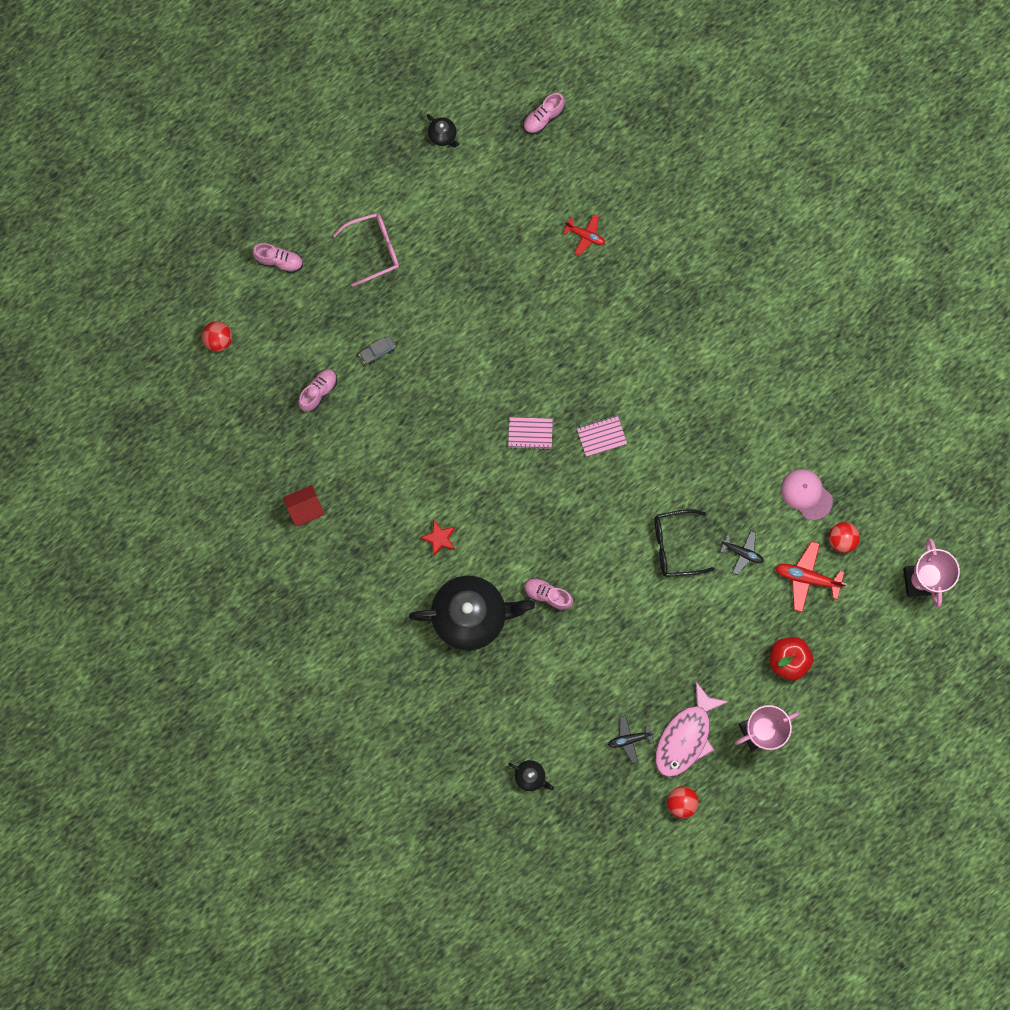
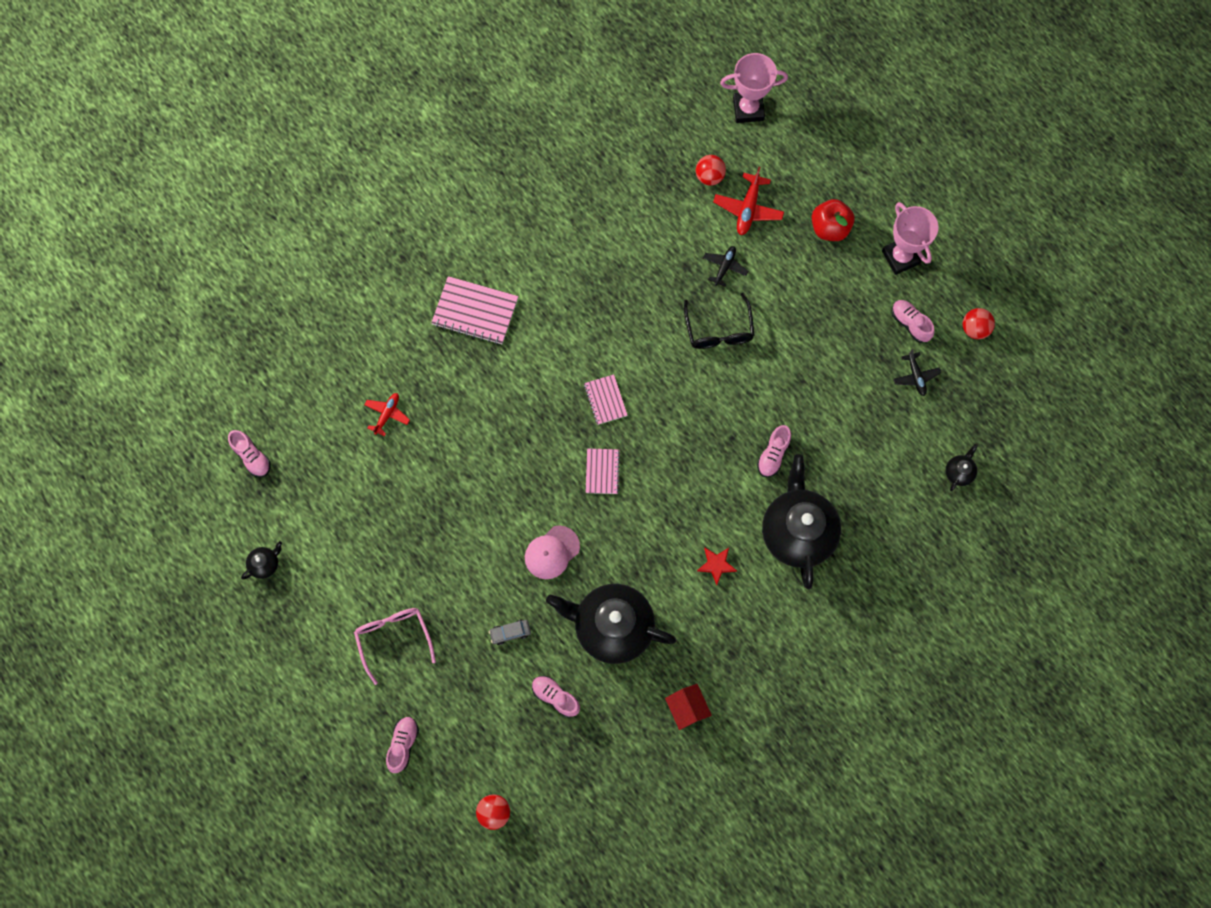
camera: 90 degrees left, 5 degrees down
(378, 351) = (510, 632): grey car -> grey car turned 105 degrees clockwise
(382, 442) = (612, 627): none -> black teapot
(685, 736) = (910, 323): pink fish -> pink shoe
(690, 313) = (475, 311): none -> pink notebook
(806, 494) = (664, 207): pink cap -> pink cap (552, 552)

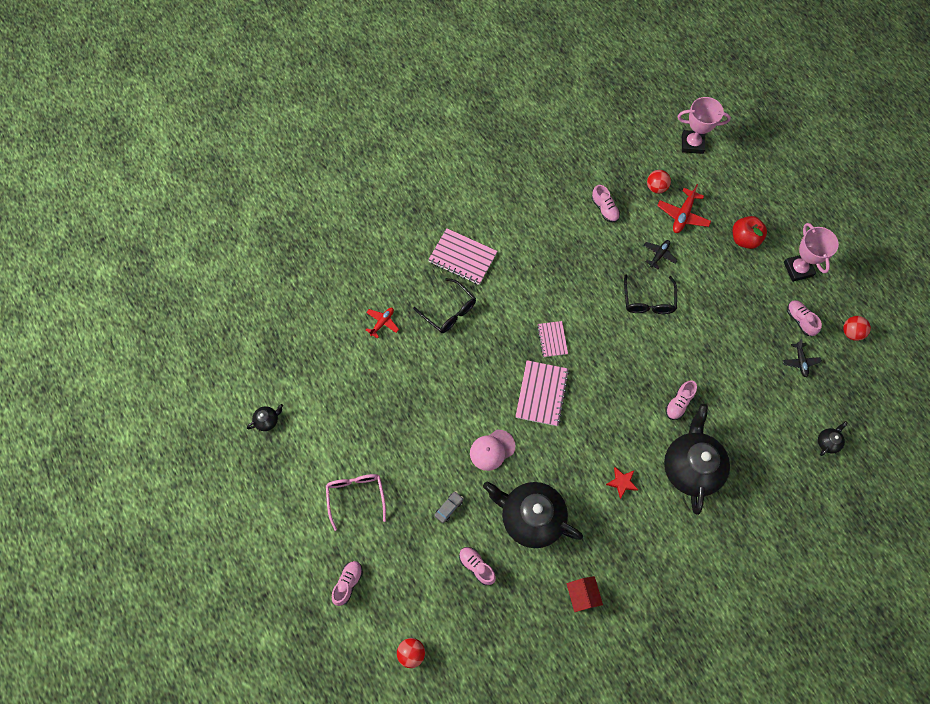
camera: 10 degrees right, 5 degrees down
(252, 457) = (274, 337): pink shoe -> pink shoe (604, 209)
(470, 385) = (449, 311): none -> black glasses
(510, 632) = (449, 508): grey car -> grey car turned 135 degrees clockwise
(602, 471) = (541, 394): pink notebook -> pink notebook, size x1.68

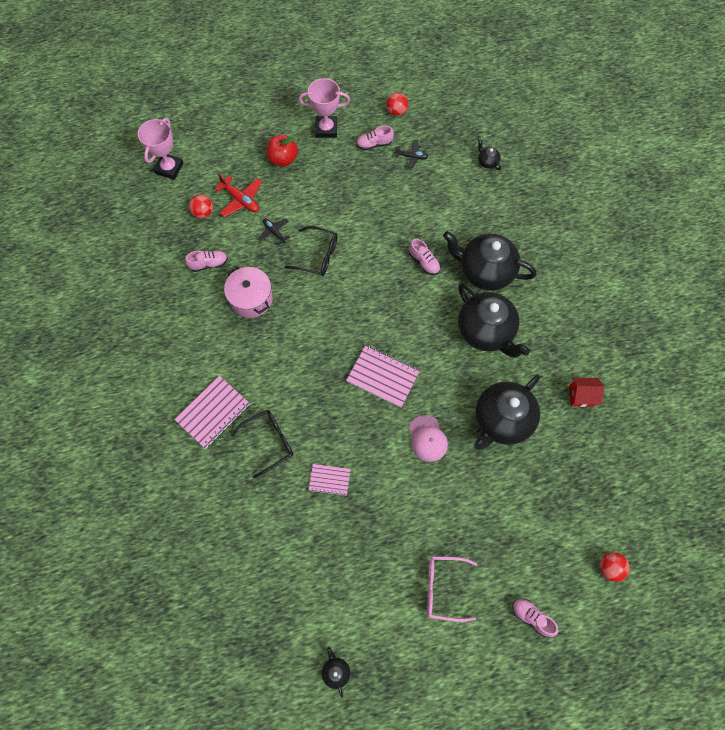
camera: 75 degrees left, 0 degrees up
(382, 323) = (260, 515): red plane -> none
(449, 508) = (476, 495): grey car -> none
(476, 566) = (538, 483): pink shoe -> none
(552, 339) = (330, 351): pink notebook -> pink notebook (329, 480)
(582, 255) = (251, 299): none -> pink pot
(622, 482) = (486, 331): red star -> black teapot

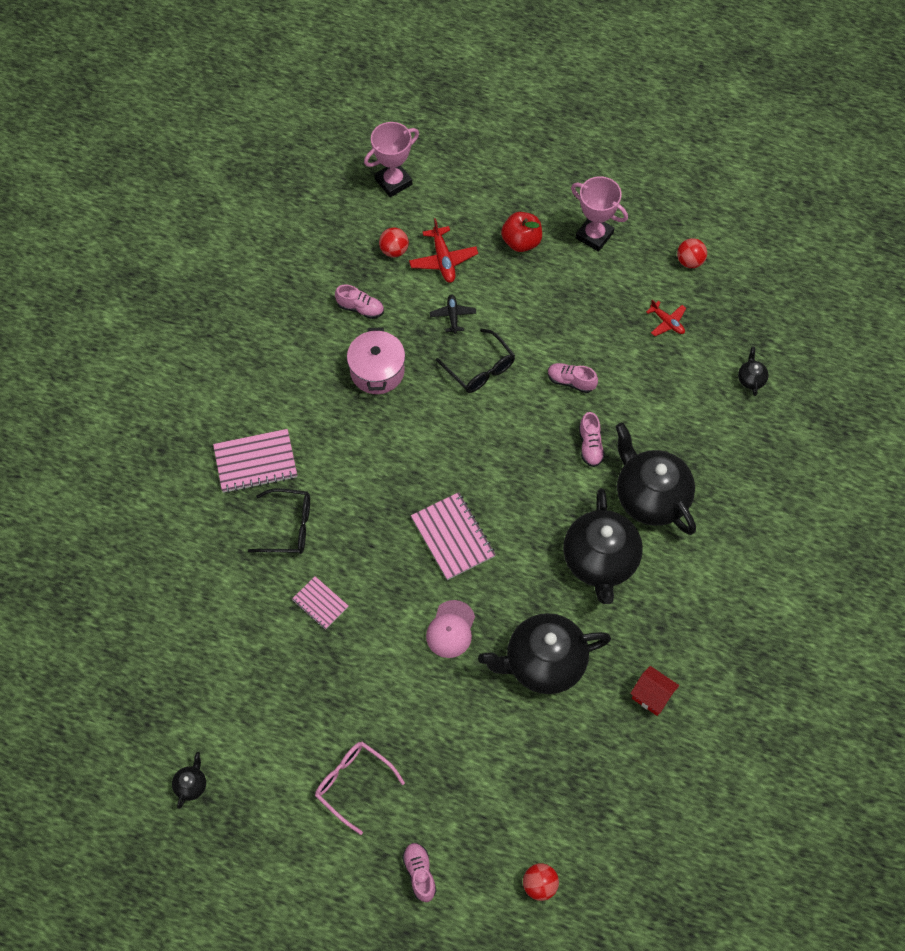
camera: 35 degrees right, 5 degrees down
(374, 144) = (635, 283): pink shoe -> pink shoe (571, 381)
(411, 157) = (667, 322): black plane -> red plane

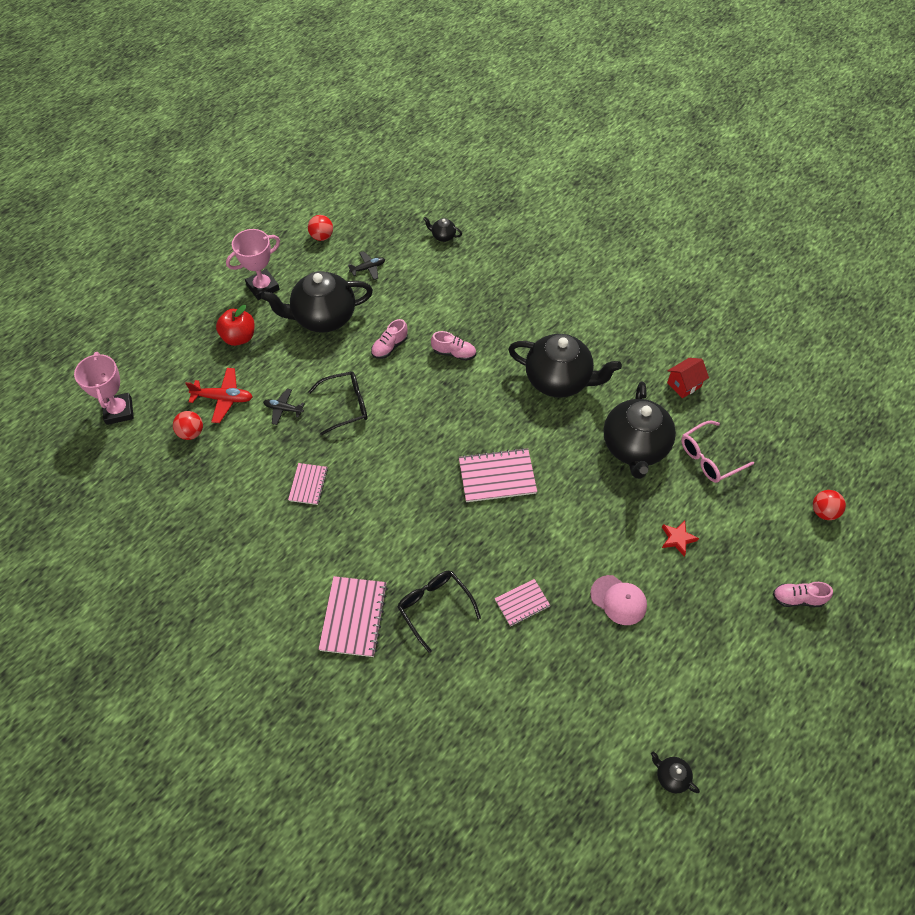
camera: 70 degrees left, 5 degrees down
(289, 527) = (434, 607): black glasses -> black glasses turned 60 degrees counterclockwise
(353, 784) = (704, 628): pink glasses -> pink glasses (709, 458)
(360, 308) = (236, 478): pink shoe -> none
(377, 371) = (308, 484): pink pot -> pink notebook
(446, 734) = (677, 539): none -> red star
(451, 629) = (582, 505): pink cap -> pink cap (618, 600)
(650, 497) = (516, 329): black teapot -> black teapot (323, 317)
(667, 322) = (368, 268): red plane -> black plane

